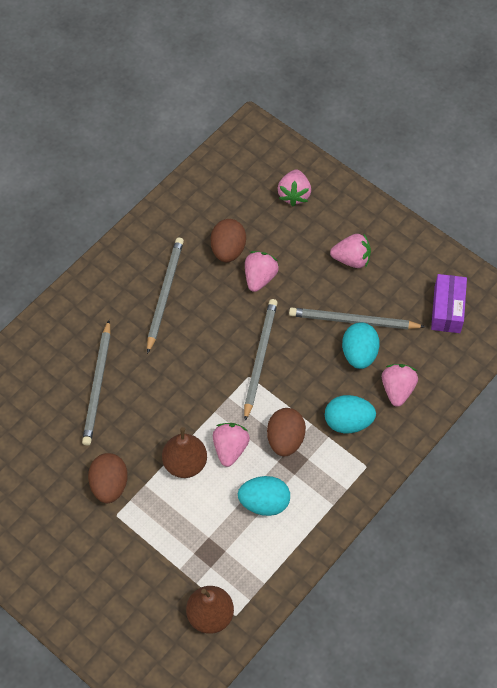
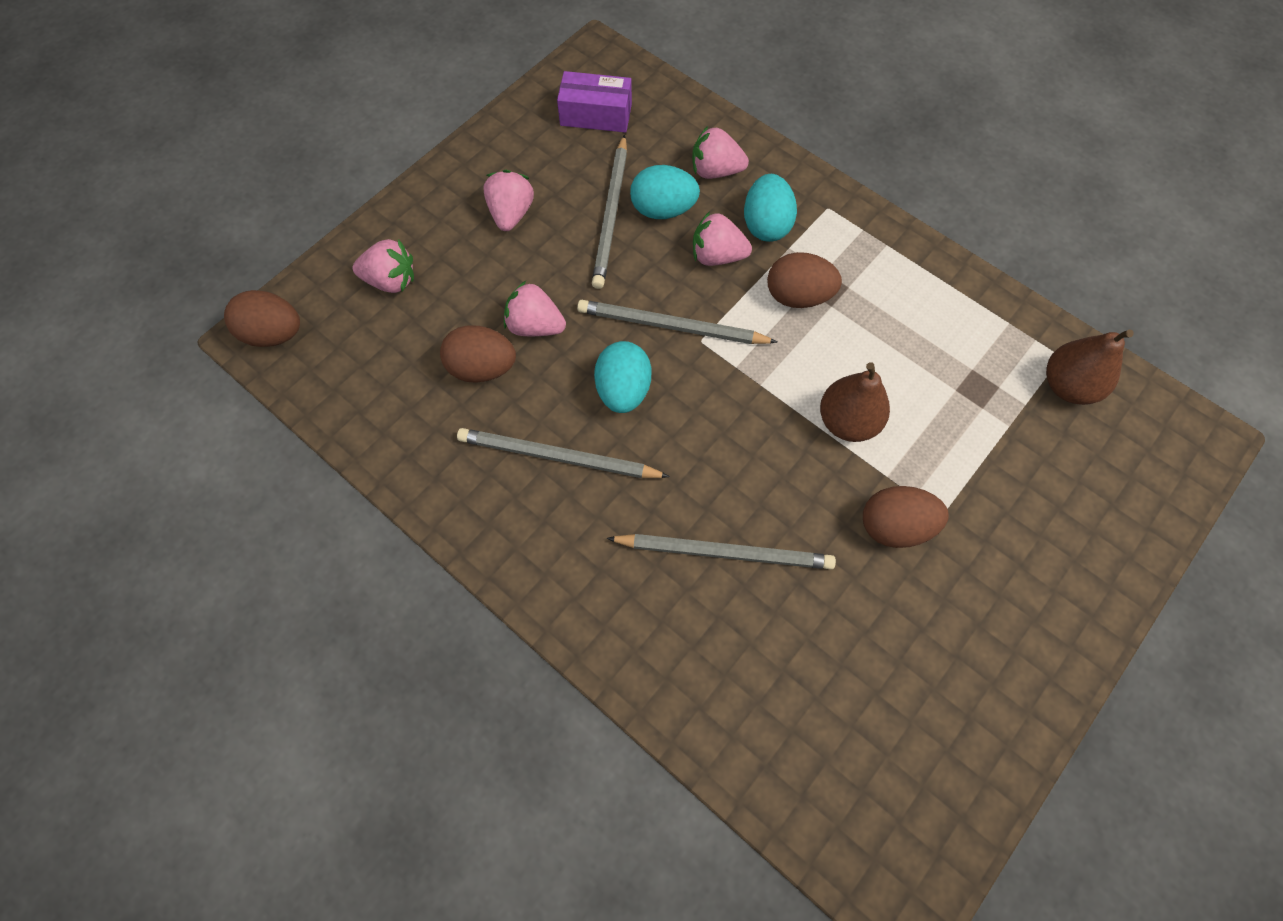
camera: 90 degrees left, 5 degrees up
(230, 448) = (818, 363): pink strawberry -> pink strawberry (717, 256)
(253, 138) = (274, 334): none -> brown egg
(264, 503) = (895, 322): turquoise egg -> turquoise egg (623, 390)

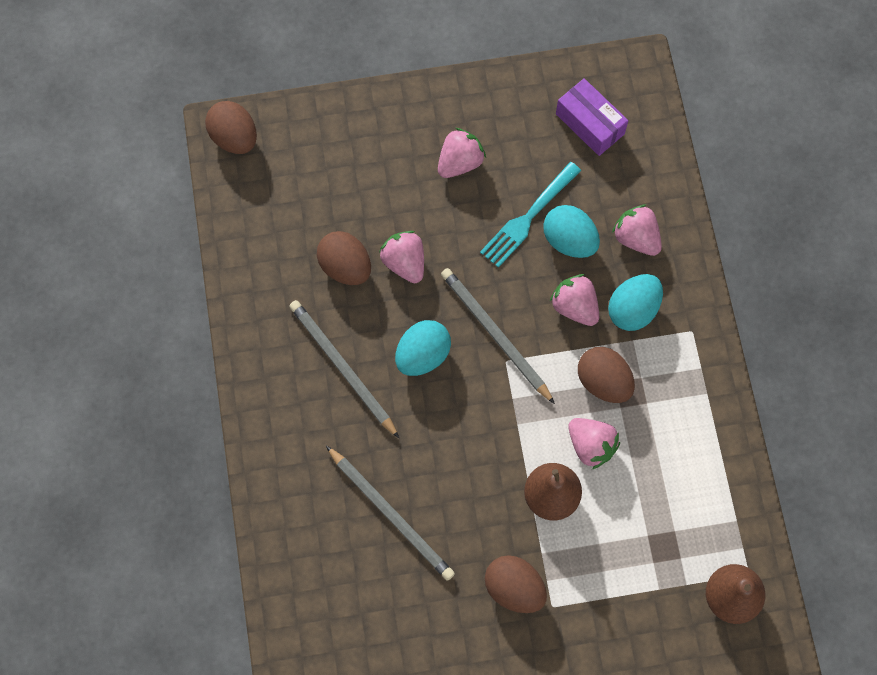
camera: 40 degrees right, 5 degrees up
(391, 280) = (338, 154): pink strawberry -> pink strawberry (591, 445)
(611, 215) = (529, 216): grey pencil -> turquoise fork

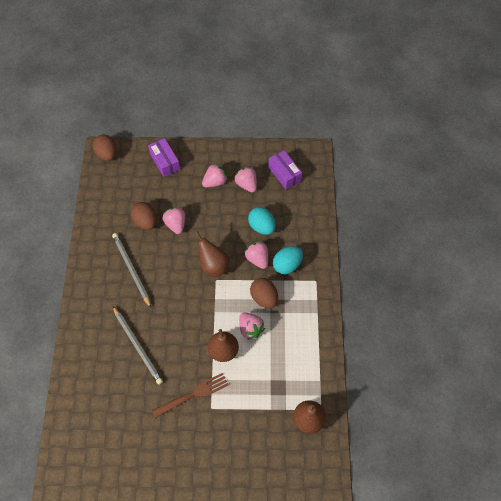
camera: 10 degrees right, 10 degrees down
(352, 135) = (165, 162): none -> purple box
(422, 355) = (174, 270): turquoise egg -> none
(495, 334) = (213, 266): grey pencil -> brown pear
(514, 588) = (193, 395): brown egg -> brown fork
(529, 216) = (243, 212): turquoise fork -> none
(636, 238) = (296, 231): pink strawberry -> pink strawberry (246, 184)

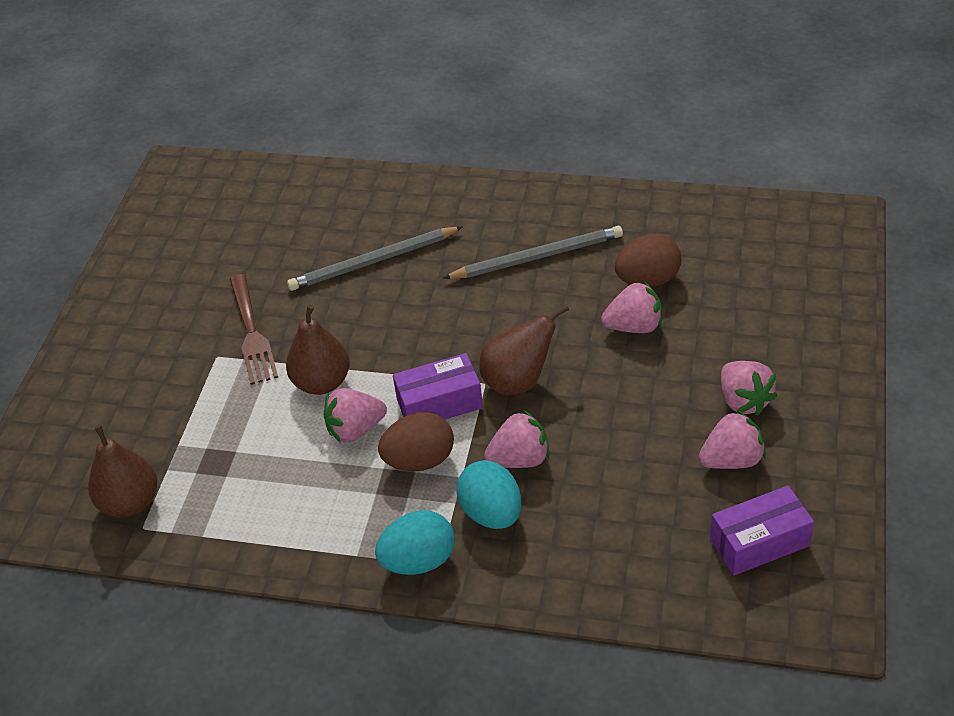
camera: 105 degrees right, 15 degrees down
(107, 154) = (831, 225): brown egg -> none
(165, 162) = (808, 316): purple box -> purple box (439, 403)
(262, 227) = (604, 476): turquoise egg -> turquoise egg (418, 561)

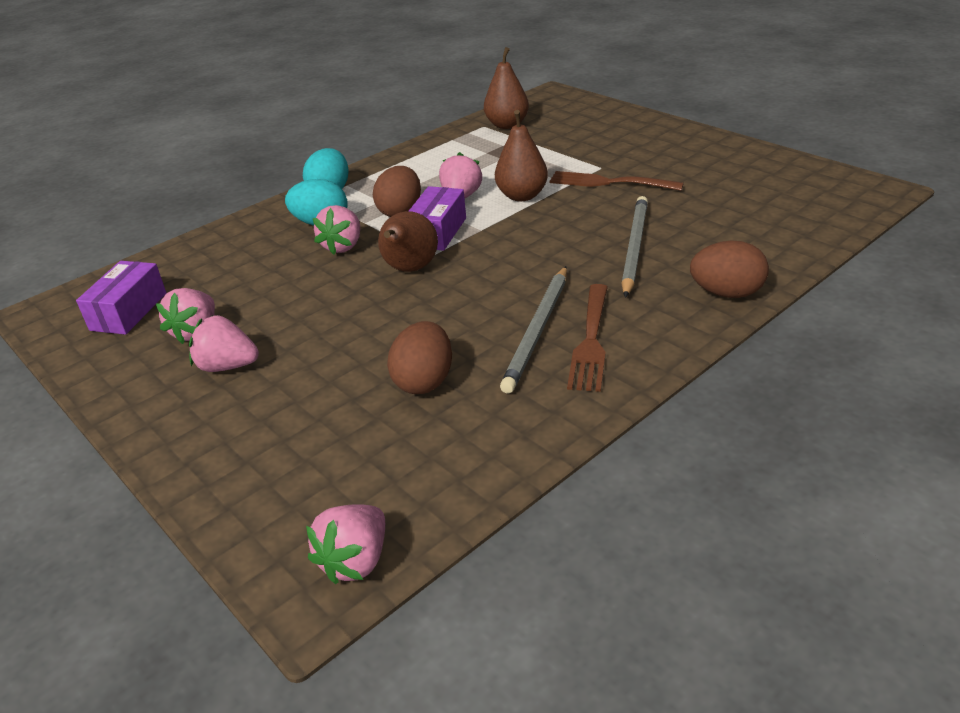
camera: 125 degrees right, 10 degrees down
(408, 189) = (726, 293): none -> brown egg
(525, 226) = (590, 340): none -> brown fork
(634, 326) = (382, 347): pink strawberry -> pink strawberry (355, 561)

